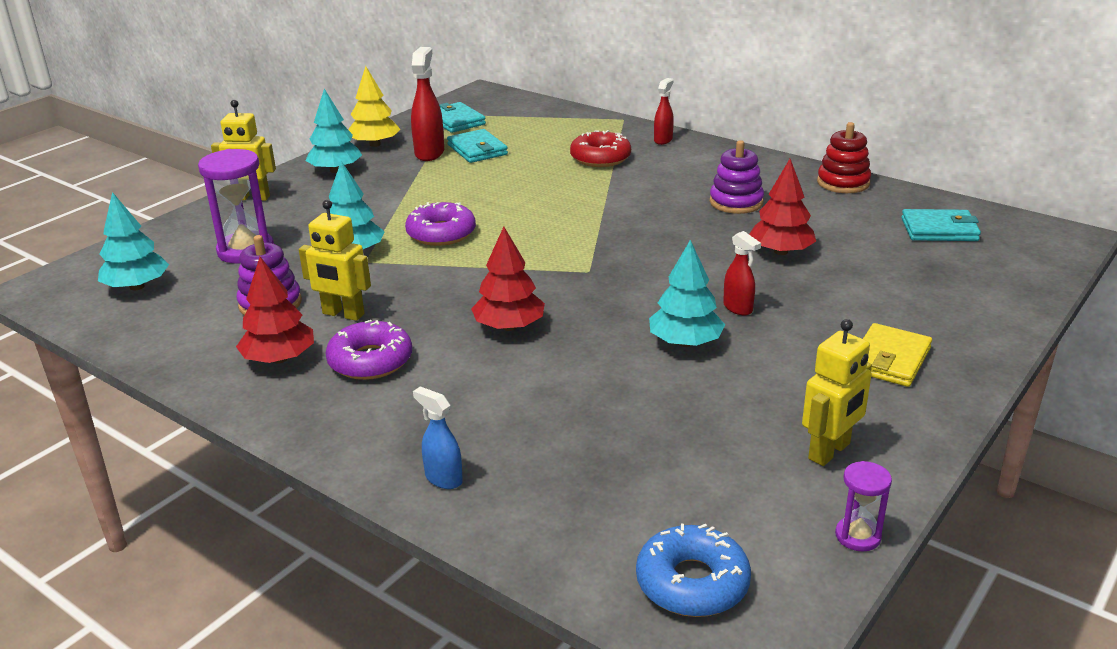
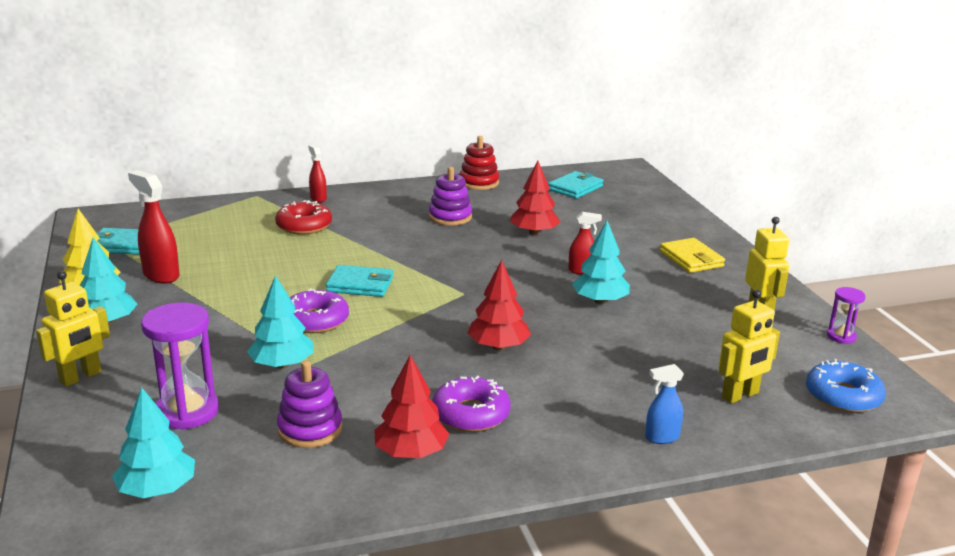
camera: 55 degrees left, 5 degrees down
(343, 314) = (380, 402): yellow robot -> yellow robot (740, 395)
(477, 150) = (196, 257): turquoise wallet -> turquoise wallet (360, 285)

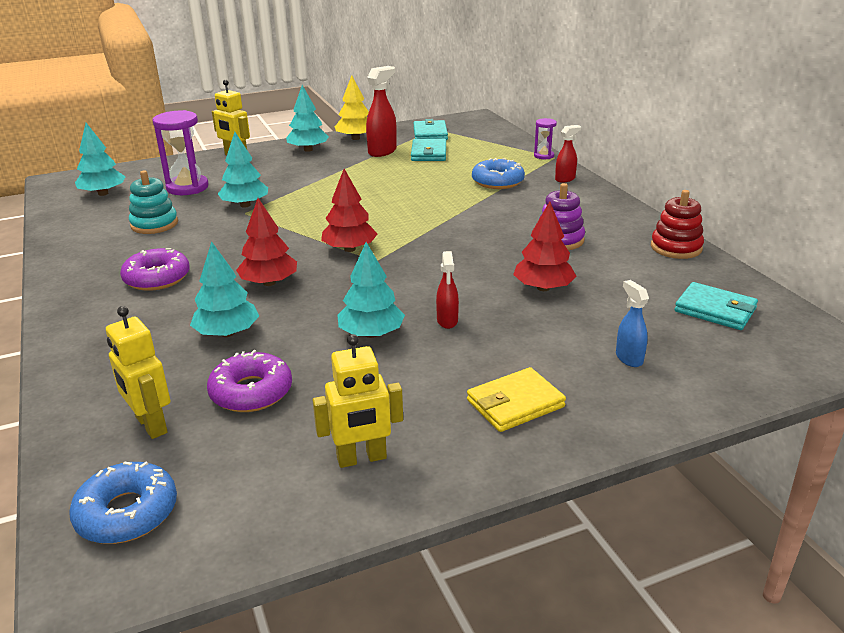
camera: 85 degrees right, 5 degrees up
(304, 226) = (497, 181): red donut -> blue donut
(310, 429) = (154, 224): purple stacking toy -> turquoise stacking toy
(315, 320) = (315, 207): purple donut -> purple donut (251, 392)
(360, 285) = (383, 215): turquoise wallet -> turquoise wallet (429, 153)
(411, 453) = (111, 260): red tree -> red tree (349, 249)
(595, 366) = (227, 333): none -> turquoise tree
(661, 437) = (88, 370): blue spray bottle -> blue spray bottle (628, 358)
(841, 336) = (288, 535): purple hourglass -> purple hourglass (544, 156)

